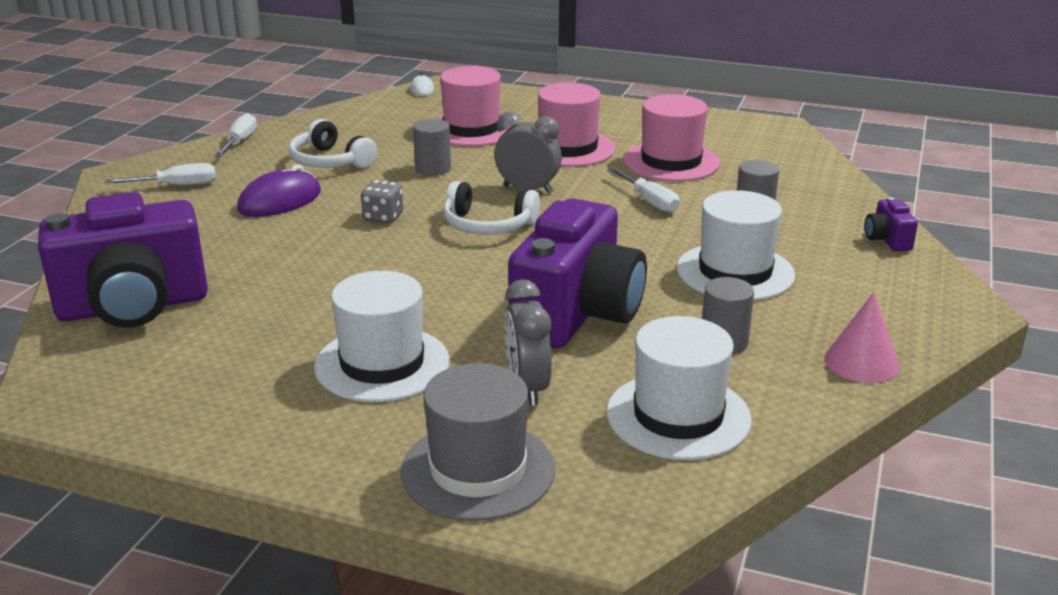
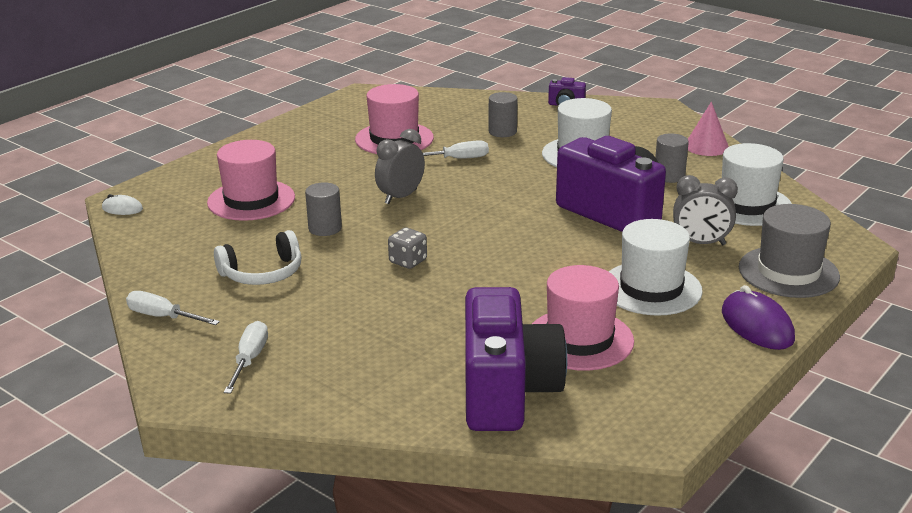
camera: 70 degrees left, 0 degrees up
(280, 201) = (335, 306): purple mouse -> purple mouse (757, 325)
(487, 225) = (455, 221): white headphones -> none
(568, 148) = (333, 169): pink hat -> pink hat (579, 339)

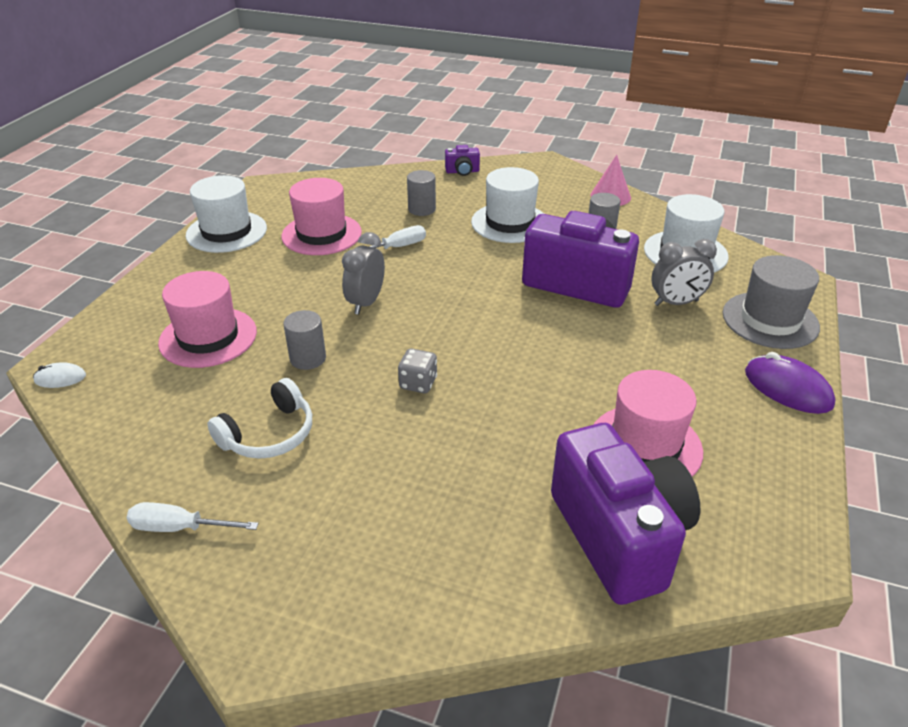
camera: 20 degrees left, 10 degrees up
(249, 360) = (315, 567): white screwdriver -> none
(651, 288) = (668, 365): white hat -> white hat (226, 232)

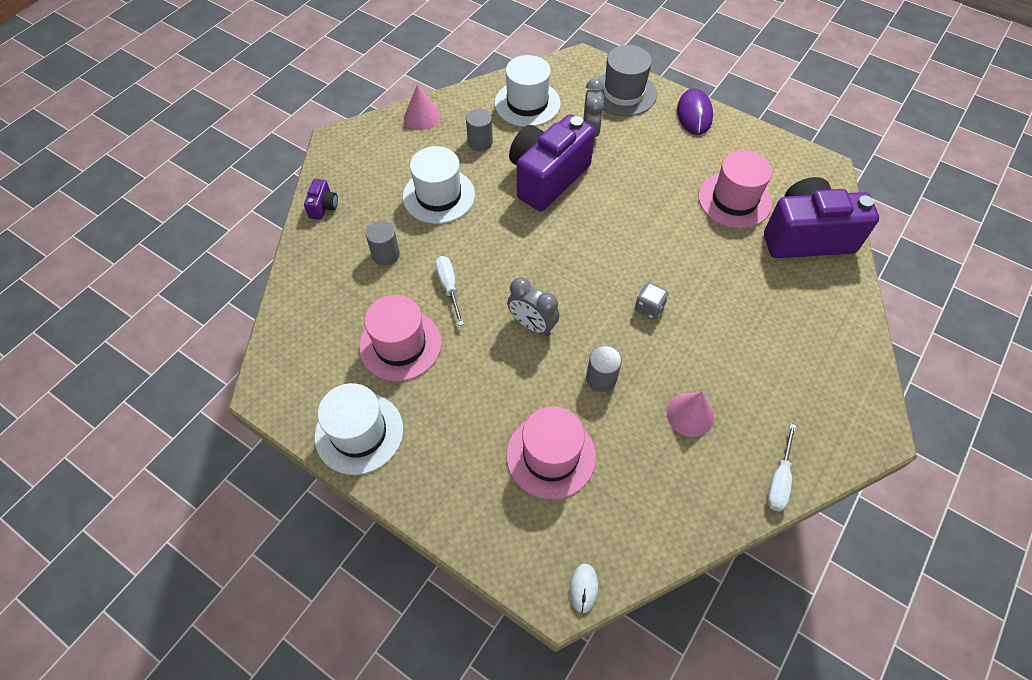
camera: 75 degrees left, 20 degrees up
(269, 434) = (690, 414): white headphones -> pink cone
(787, 388) = (694, 114): purple mouse -> purple mouse turned 60 degrees counterclockwise

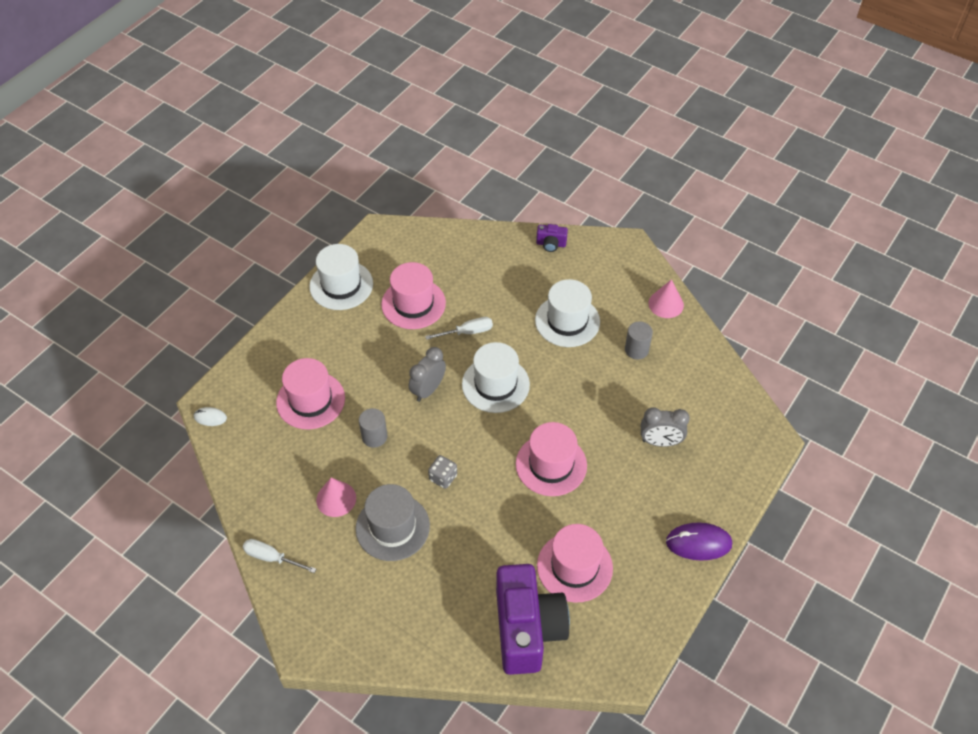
camera: 90 degrees right, 5 degrees down
(385, 254) = (501, 288): grey cylinder -> none
(527, 103) = (695, 388): white hat -> white hat (495, 384)
(547, 178) = (594, 403): purple camera -> none
(623, 93) = (723, 476): grey hat -> grey hat (392, 527)
(624, 214) = (551, 465): none -> pink hat

